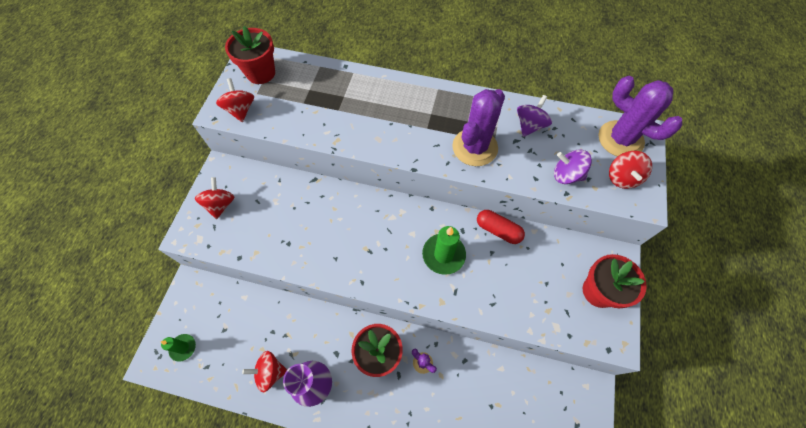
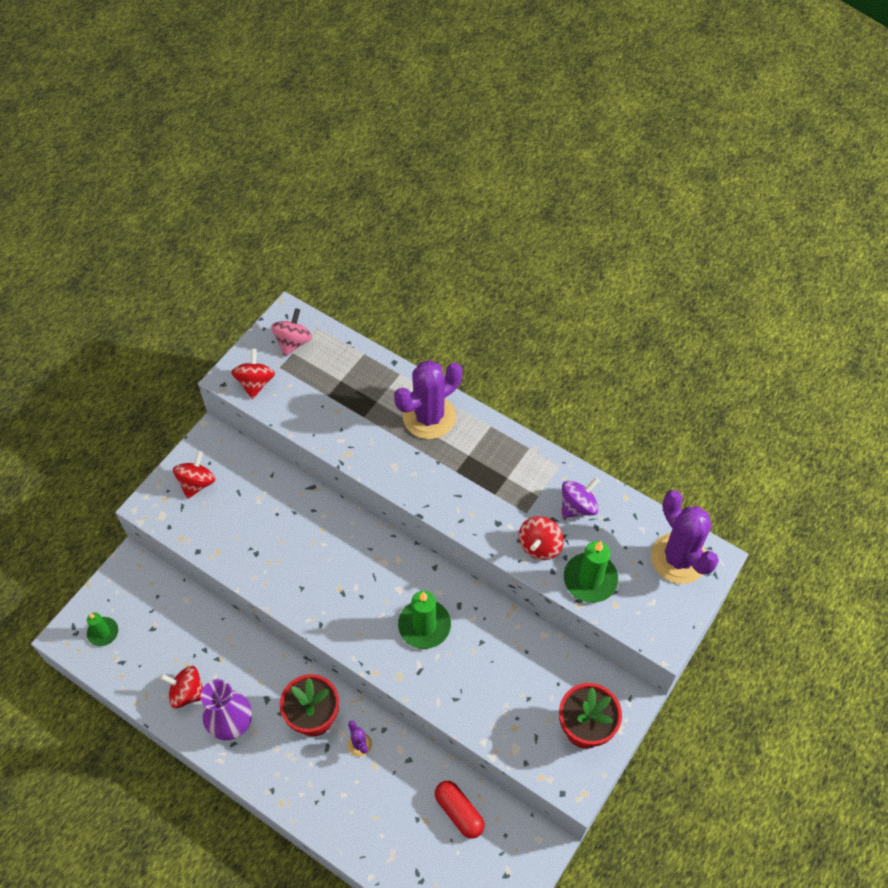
camera: 20 degrees right, 5 degrees down
(261, 73) = (293, 342): red flower pot -> pink spinning top
(475, 147) = (500, 512): purple cactus -> purple cactus (429, 417)
(498, 230) = (501, 619): red capsule -> red capsule (459, 812)
(566, 175) = (590, 579): purple spinning top -> green candle
(622, 178) = (654, 604): red spinning top -> red spinning top (539, 546)

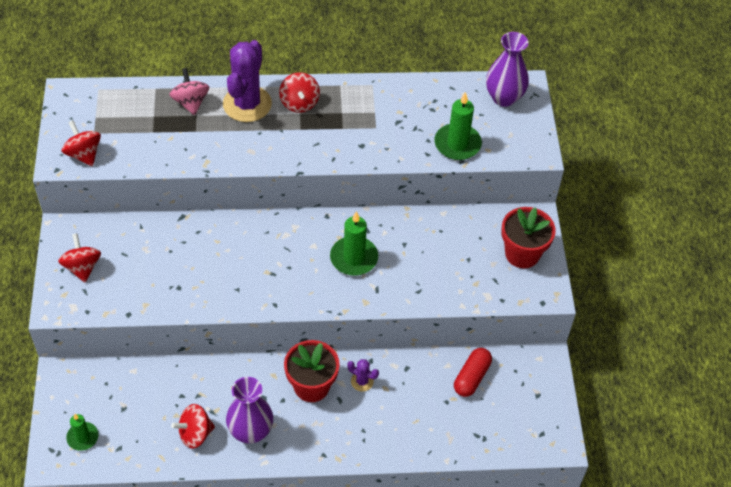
camera: 40 degrees left, 5 degrees down
(293, 342) = (89, 110): pink spinning top -> pink spinning top (190, 102)
(459, 812) = (471, 377): red capsule -> red capsule turned 75 degrees counterclockwise
(539, 546) = (404, 143): red spinning top -> red spinning top (299, 103)
(578, 506) = (408, 103): purple spinning top -> none
(678, 558) = (504, 97): purple cactus -> purple vase

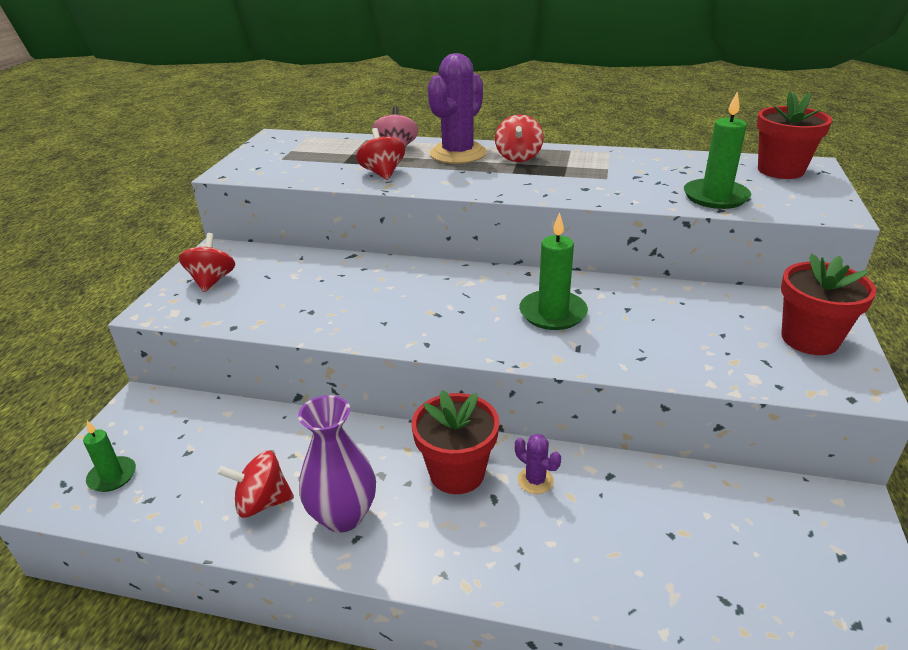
camera: 20 degrees right, 20 degrees down
(84, 154) = (259, 169): red spinning top -> red spinning top (382, 173)
(471, 377) = (717, 507): red capsule -> none
(504, 97) = (780, 170): purple vase -> red flower pot

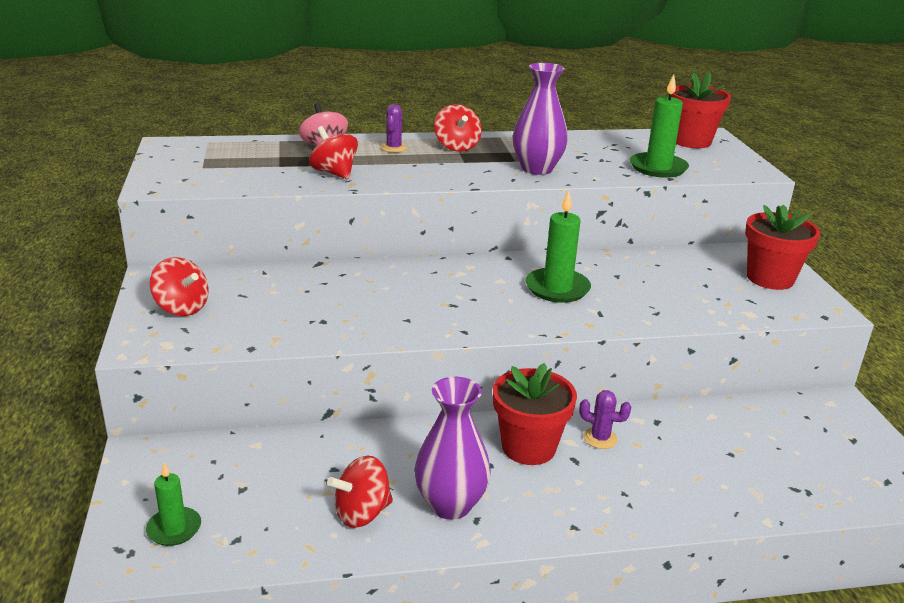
camera: 25 degrees left, 5 degrees down
(212, 281) = (182, 308): red spinning top -> red spinning top turned 150 degrees clockwise
(458, 154) = (394, 148): purple cactus -> purple cactus, size x0.45
(579, 186) = (537, 169): none -> purple vase

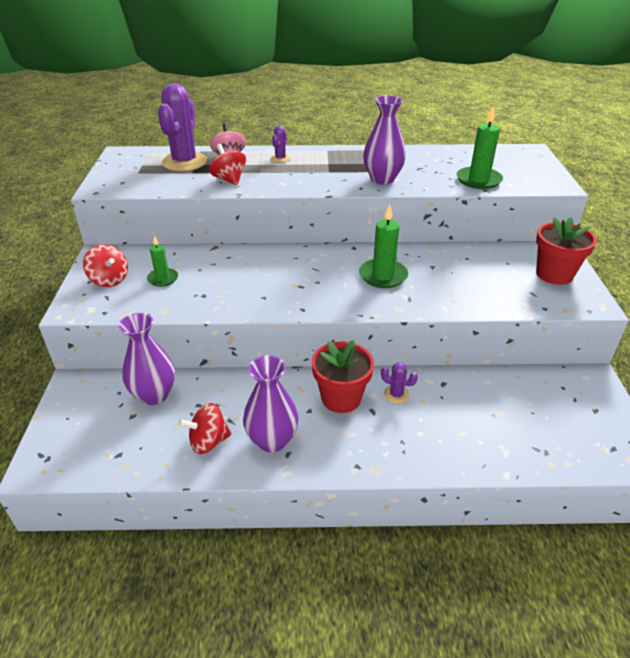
camera: 10 degrees right, 10 degrees up
(174, 529) = (80, 443): green candle -> green candle (163, 279)
(263, 154) = (184, 162): none -> purple cactus
(266, 460) = (154, 395): none -> purple vase
(456, 147) = (327, 158): red spinning top -> none
(691, 141) = (513, 156): red flower pot -> none

